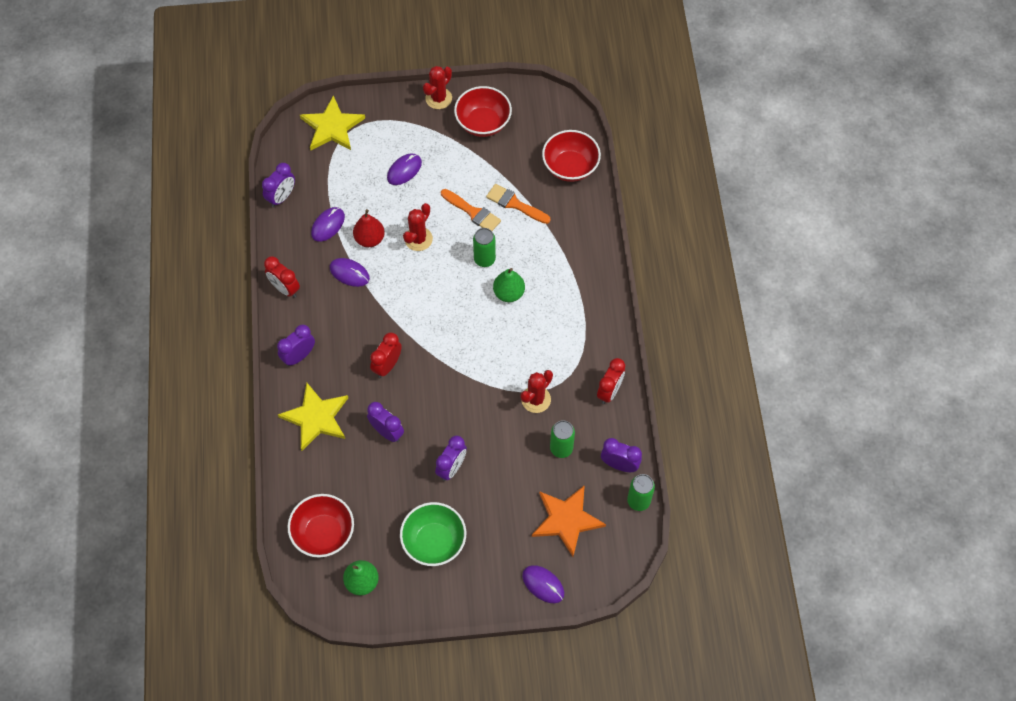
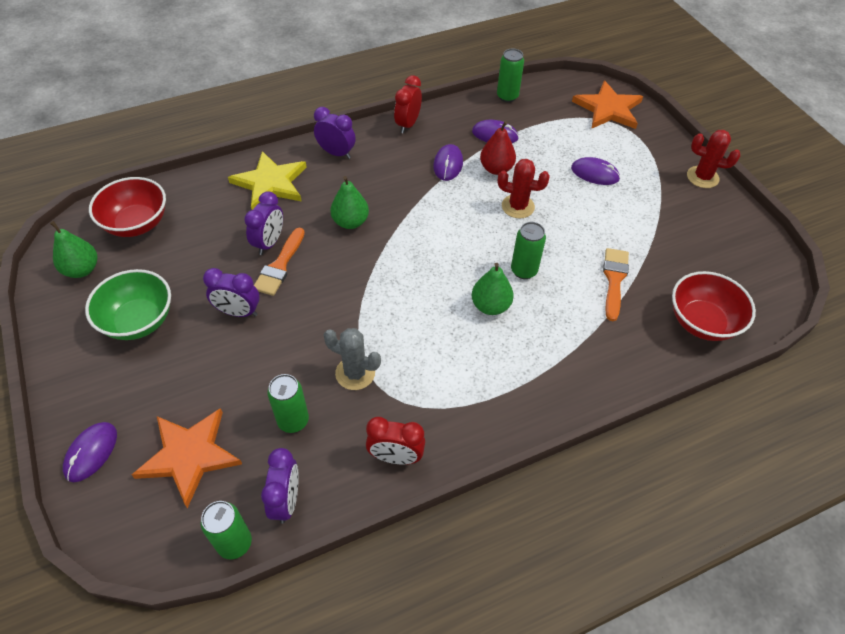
camera: 70 degrees right, 10 degrees down
(281, 197) = (507, 96): purple clock -> green can
(332, 127) = (608, 109): yellow star -> orange star
(387, 366) = (350, 222): red clock -> green pear
(473, 212) = (579, 244): orange brush -> orange brush (280, 266)
(483, 123) = (700, 222): red bowl -> none
(536, 399) = (355, 373): red cactus -> grey cactus

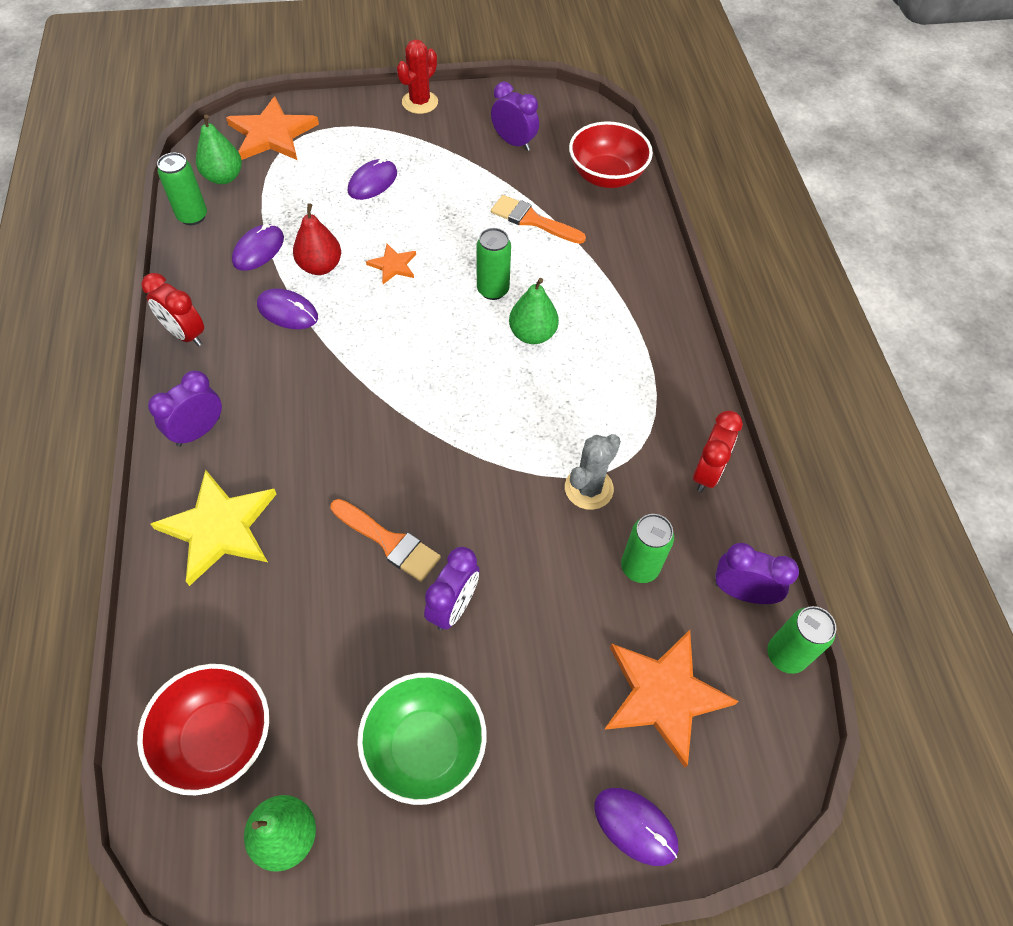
camera: 75 degrees left, 5 degrees up
(269, 243) = (341, 548): purple clock -> purple clock (514, 142)
(350, 222) = (343, 442): green pear -> green pear (223, 177)
(518, 206) = (393, 265): red cactus -> orange star

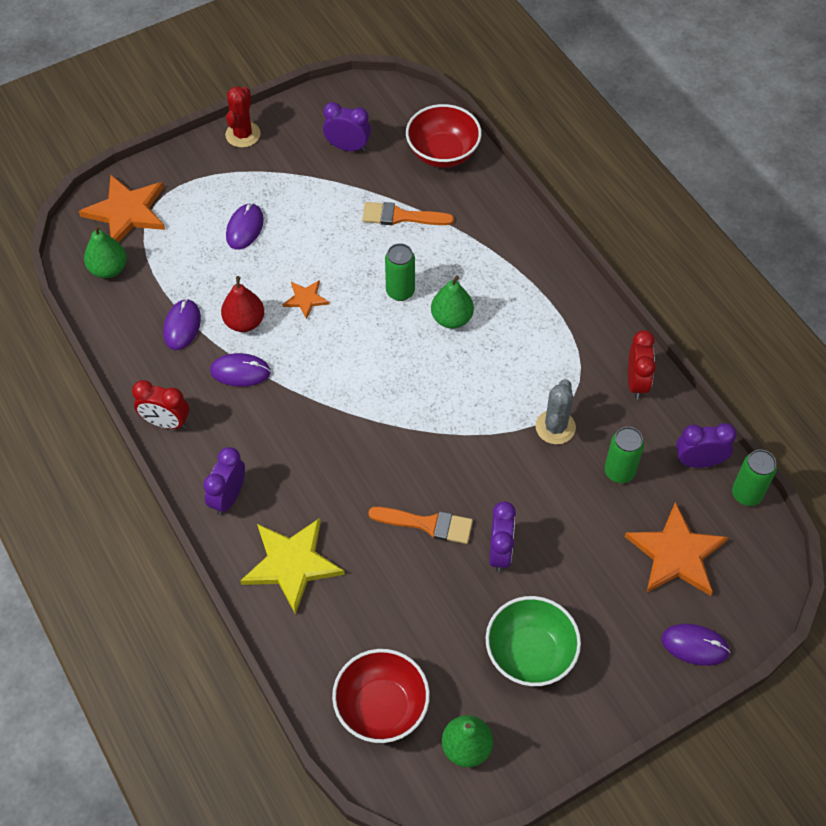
camera: 20 degrees left, 0 degrees up
(192, 216) = (104, 316): green can -> none

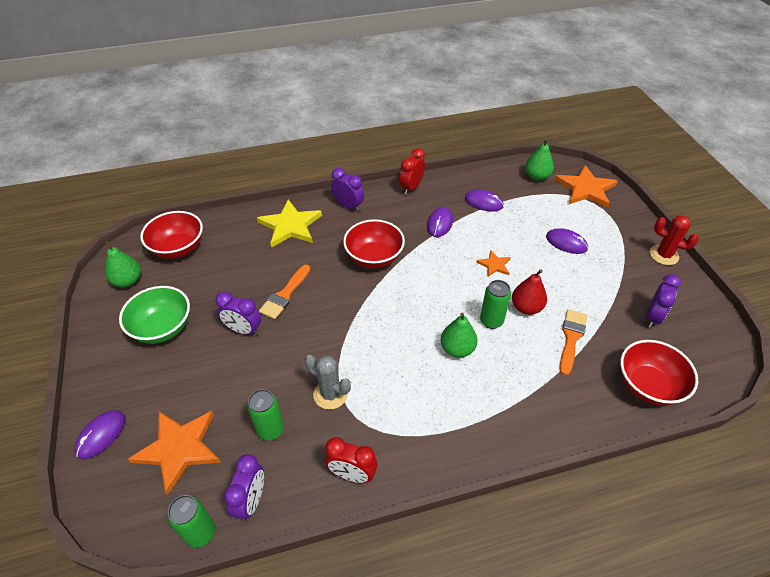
camera: 105 degrees right, 10 degrees down
(244, 322) = (480, 231): red pear -> red pear (526, 307)
(329, 436) = (374, 257): none -> red bowl

